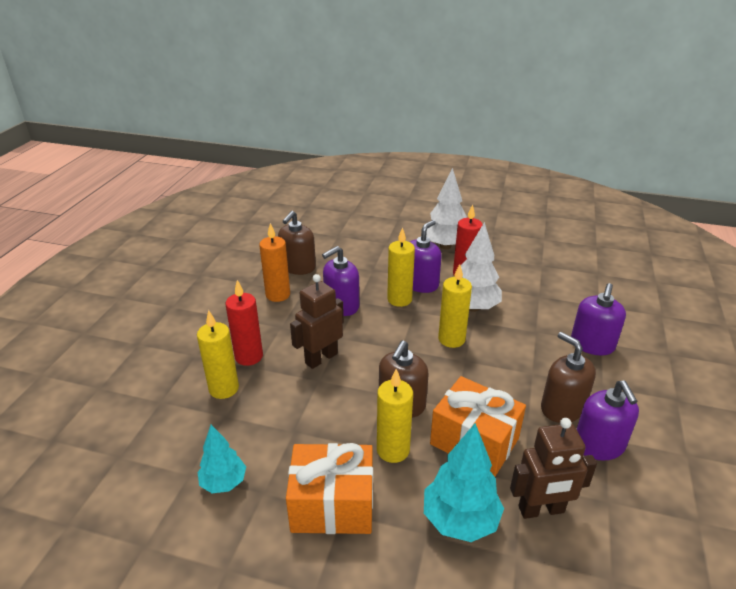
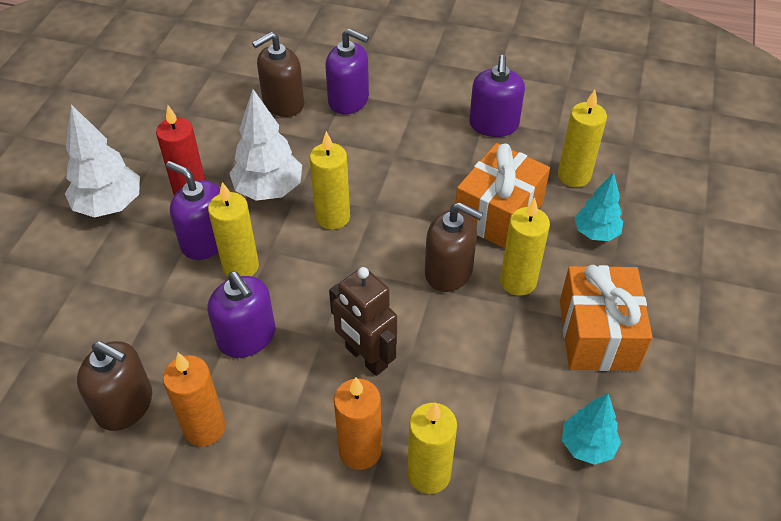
camera: 90 degrees left, 15 degrees up
(249, 356) = (360, 451): red candle -> orange candle
(460, 520) = (596, 233): turquoise tree -> turquoise tree, size x0.64
(541, 510) = (574, 176): brown robot -> yellow candle
(562, 408) = (447, 140): brown soap dispenser -> brown soap dispenser (283, 103)
(599, 445) = (493, 125): purple soap dispenser -> purple soap dispenser turned 105 degrees clockwise

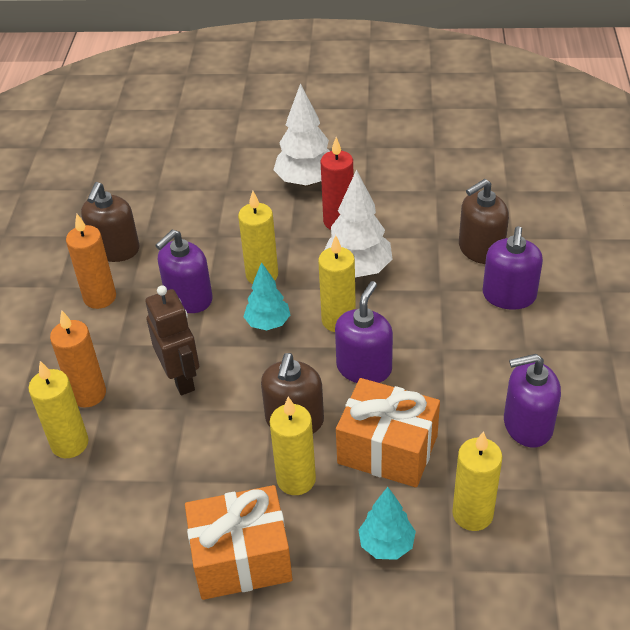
camera: 80 degrees right, 5 degrees down
(206, 241) = (284, 246): purple soap dispenser -> purple soap dispenser (364, 368)
(283, 103) = (480, 249): brown soap dispenser -> brown soap dispenser turned 75 degrees counterclockwise
(366, 357) = (181, 378): brown robot -> brown robot turned 120 degrees clockwise
(587, 445) = (108, 560): turquoise tree -> turquoise tree (268, 323)

